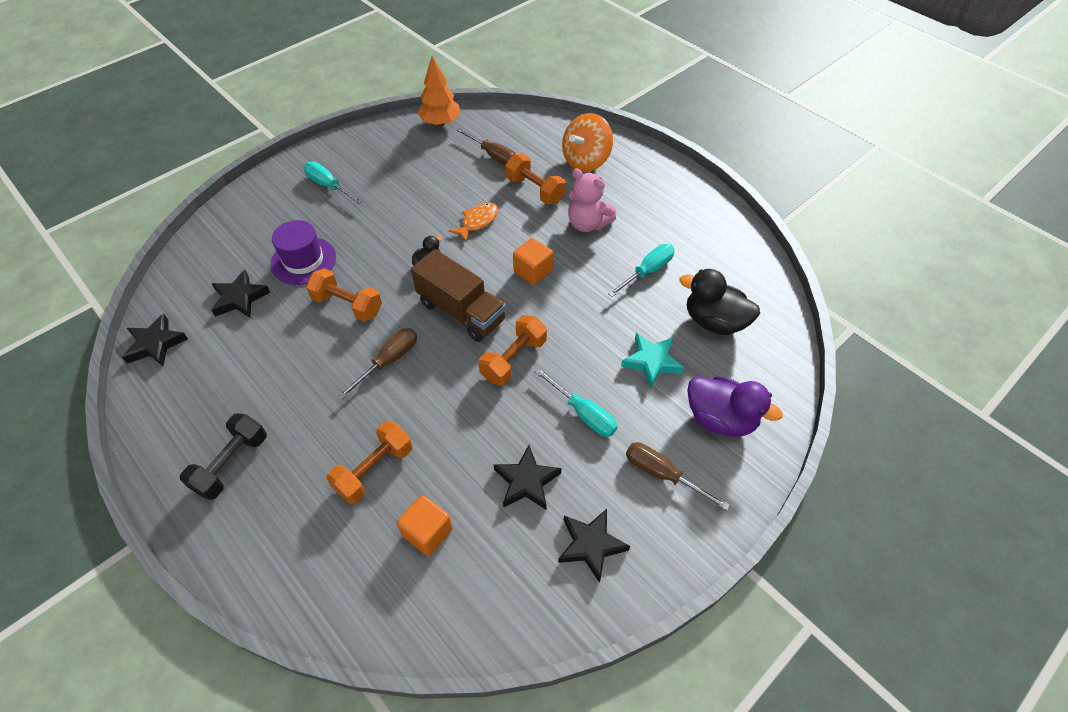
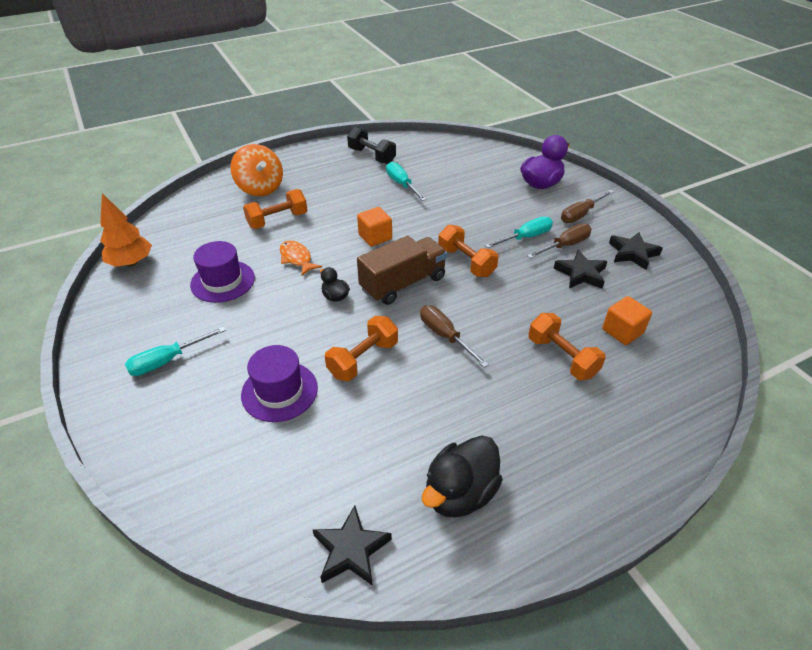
camera: 75 degrees left, 10 degrees down
(231, 464) = (543, 466): black dumbbell -> black dumbbell (371, 156)
(239, 298) = (310, 455): black star -> none
(430, 184) = (222, 281): none -> purple hat
(493, 156) = (213, 236): brown screwdriver -> brown screwdriver (565, 245)
(587, 224) = (336, 201): pink teddy bear -> none
(651, 361) = (487, 200): turquoise star -> none
(714, 321) = (460, 168): black duck -> black duck (460, 493)

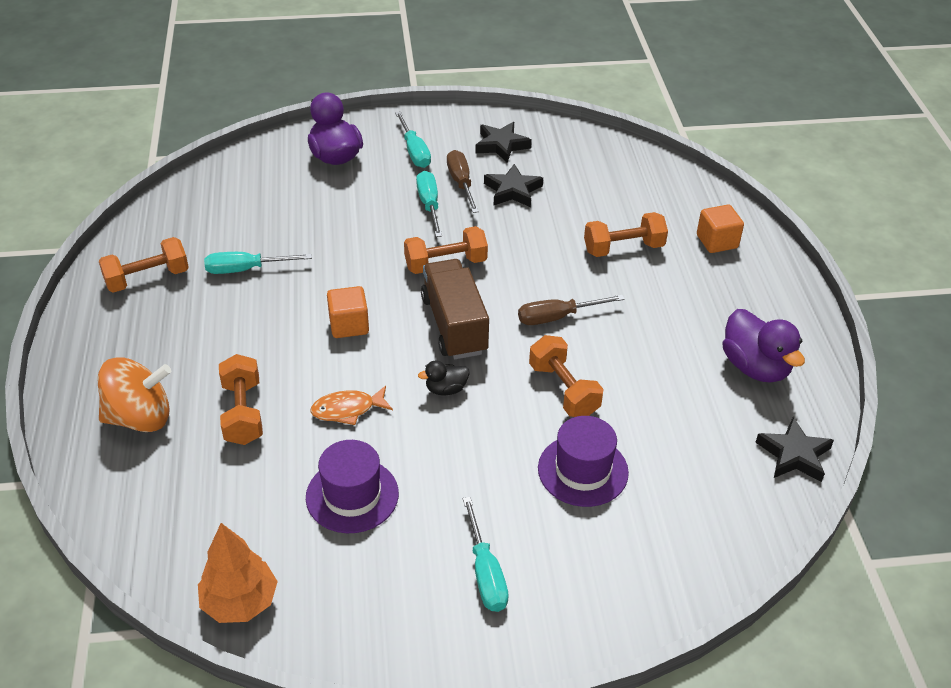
camera: 70 degrees left, 0 degrees up
(371, 156) = (147, 278): black dumbbell -> orange dumbbell
(460, 493) = (755, 367): black duck -> purple duck
(580, 214) = (414, 151): brown screwdriver -> turquoise screwdriver
(622, 331) = (607, 198): orange cube -> orange cube (717, 241)

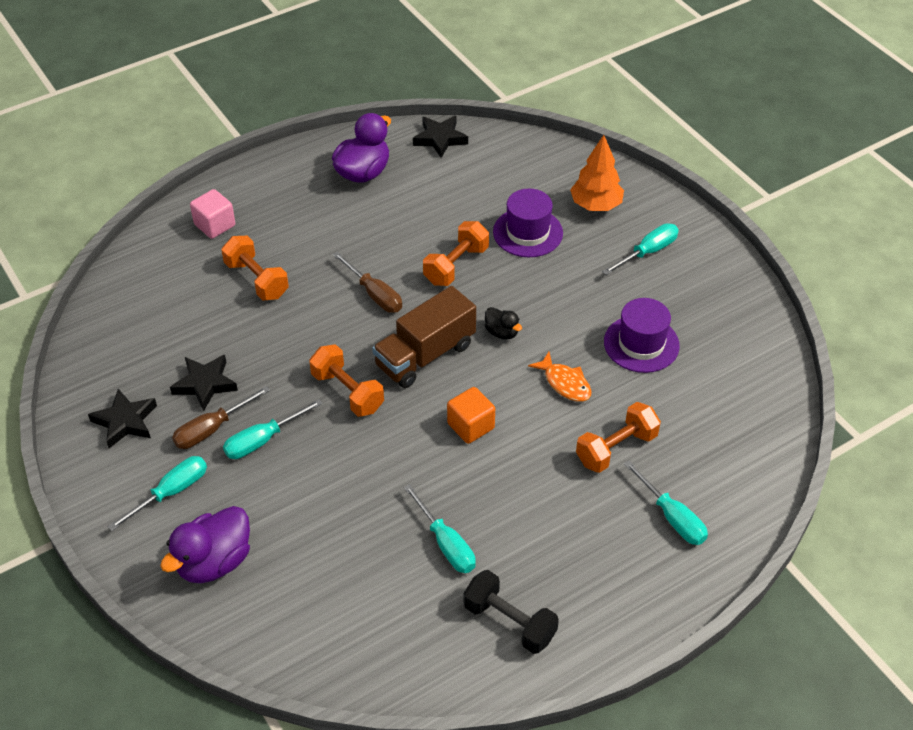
camera: 115 degrees left, 5 degrees up
(140, 418) = (672, 517): orange spinning top -> turquoise screwdriver
(147, 278) = (509, 622): orange dumbbell -> black dumbbell
(240, 602) = (769, 362): orange tree -> orange tree (595, 205)
(717, 241) = (215, 225): orange cube -> pink cube

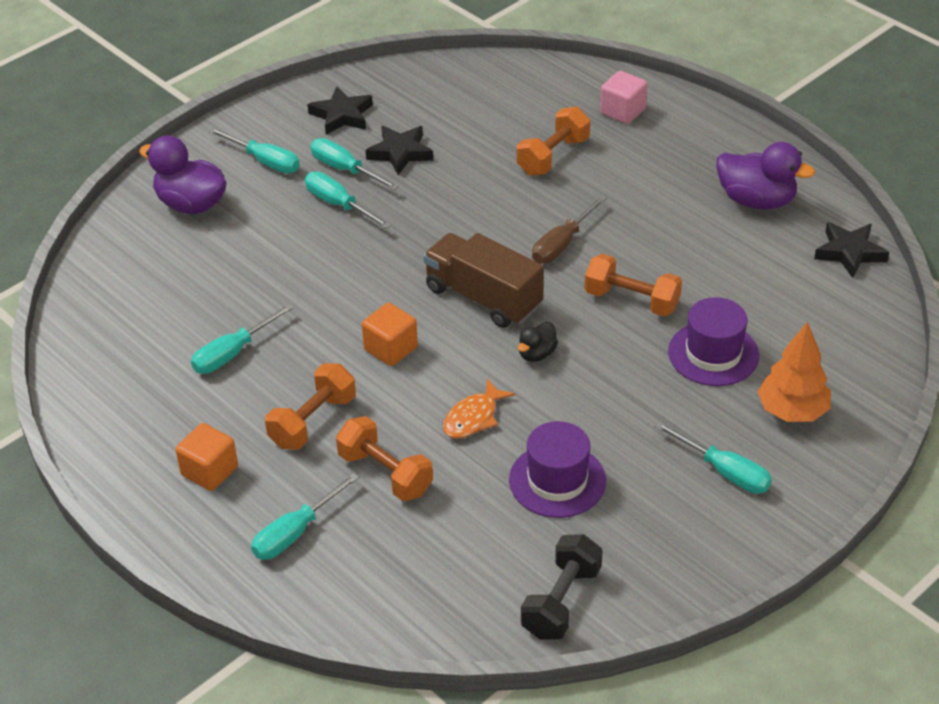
camera: 80 degrees right, 5 degrees down
(212, 429) = (345, 169): brown screwdriver -> turquoise screwdriver
(347, 392) = (415, 250): orange dumbbell -> orange dumbbell (313, 421)
(509, 622) = (143, 414): black dumbbell -> black dumbbell (561, 602)
(592, 573) = (209, 471): none -> orange cube

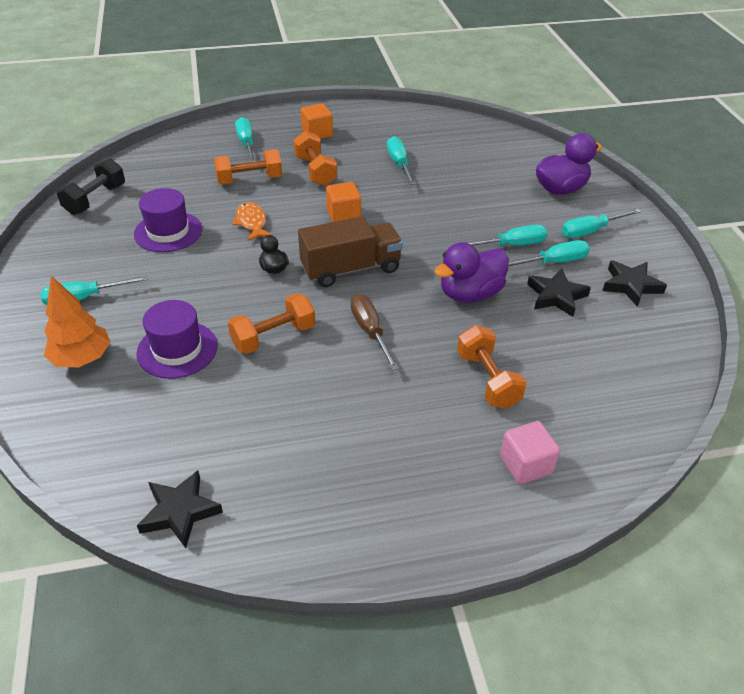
camera: 120 degrees right, 0 degrees up
(561, 602) = (95, 199): black dumbbell -> black dumbbell turned 60 degrees clockwise
(756, 200) = (311, 487): purple duck -> purple duck (470, 294)

